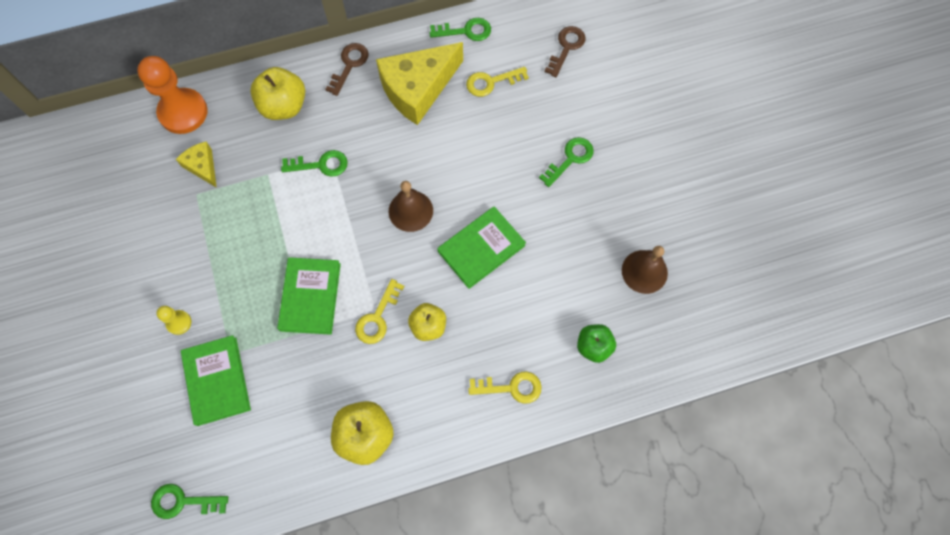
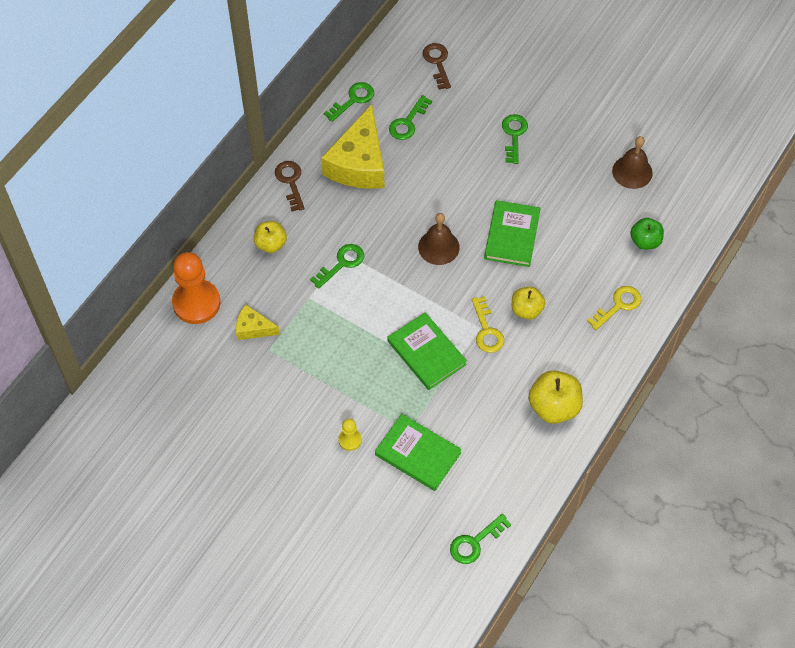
camera: 40 degrees left, 10 degrees down
(284, 106) = (271, 244): yellow apple -> yellow apple, size x0.65
(491, 82) = (408, 122): yellow key -> green key

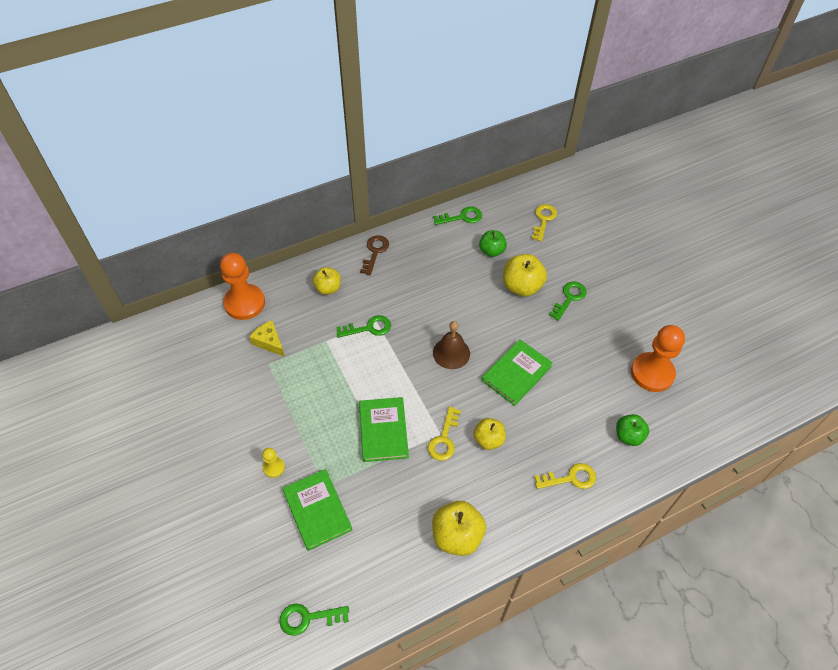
camera: 30 degrees right, 5 degrees down
(359, 163) = (434, 262): yellow cheese -> none
(408, 122) = (491, 251): green key -> green apple
(437, 62) = (543, 220): brown key -> yellow key
(461, 146) = (521, 286): none -> yellow apple
(632, 172) = (652, 373): brown bell -> orange pawn

